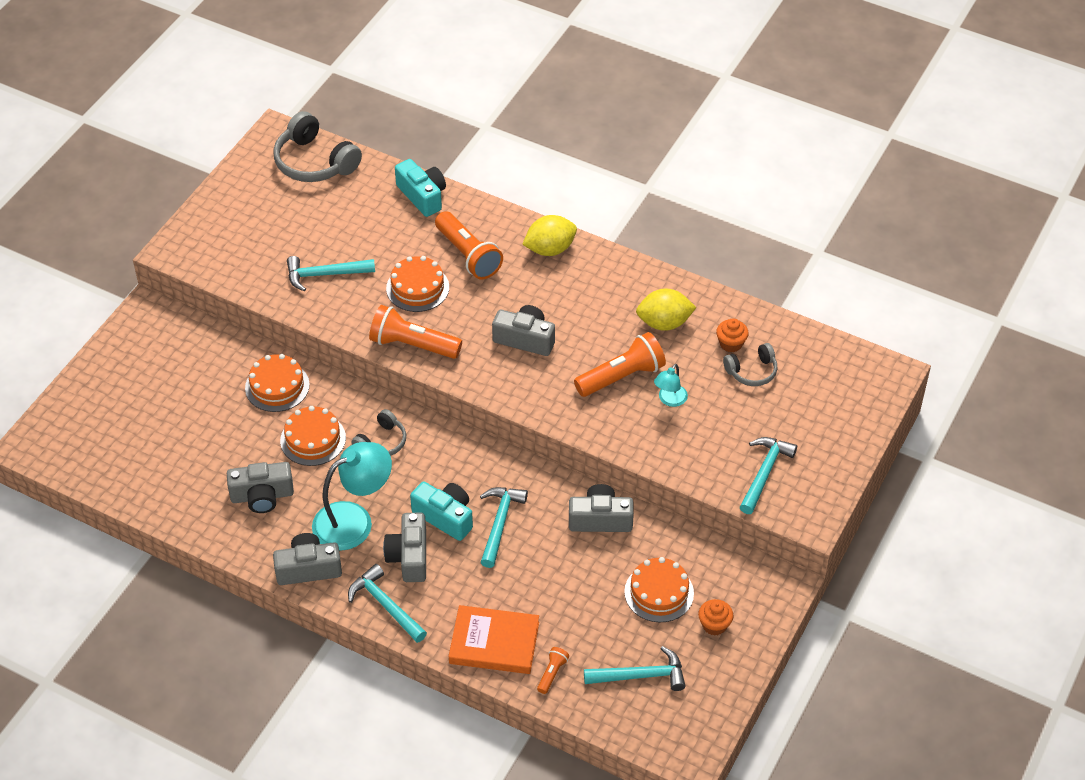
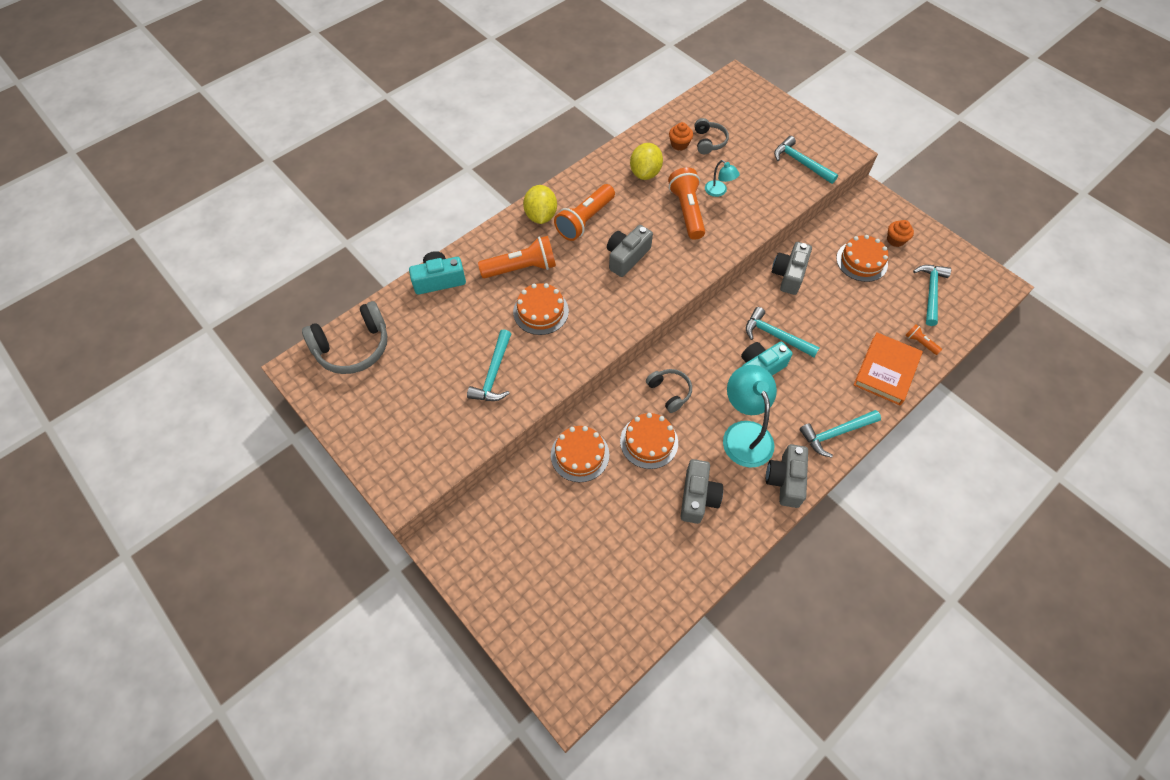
camera: 70 degrees left, 10 degrees up
(409, 556) = (791, 404): grey camera -> none
(412, 345) = (602, 331): orange flashlight -> orange flashlight (585, 220)

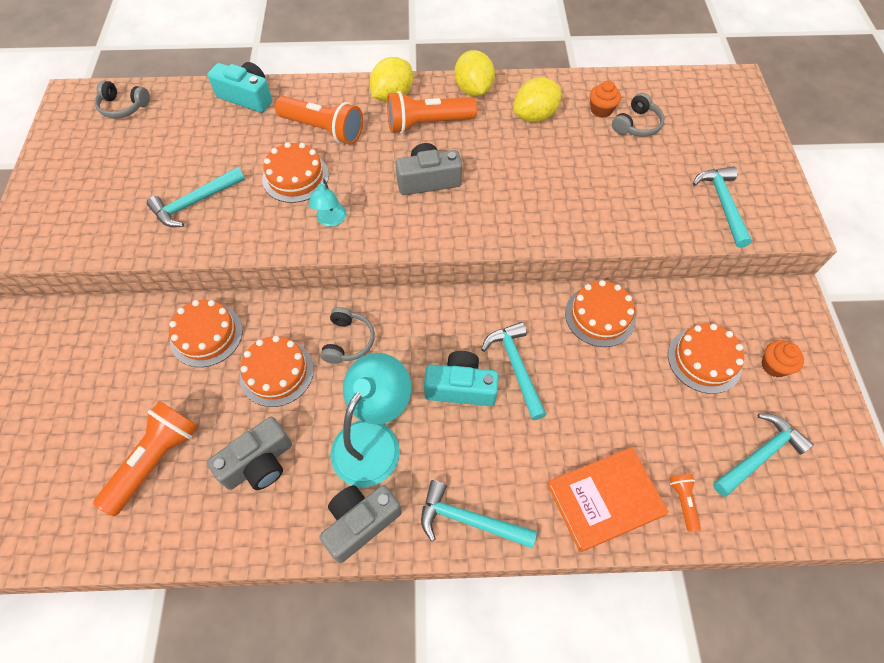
camera: 40 degrees right, 0 degrees up
(353, 347) = (123, 107): grey headphones -> grey headphones, size x0.57
(588, 179) = (473, 90): none -> yellow lemon
(687, 211) = (537, 175): orange flashlight -> orange flashlight (156, 460)
(719, 191) = (593, 177): turquoise lamp -> turquoise lamp (331, 220)
(789, 274) = (600, 316): grey camera -> orange cake

